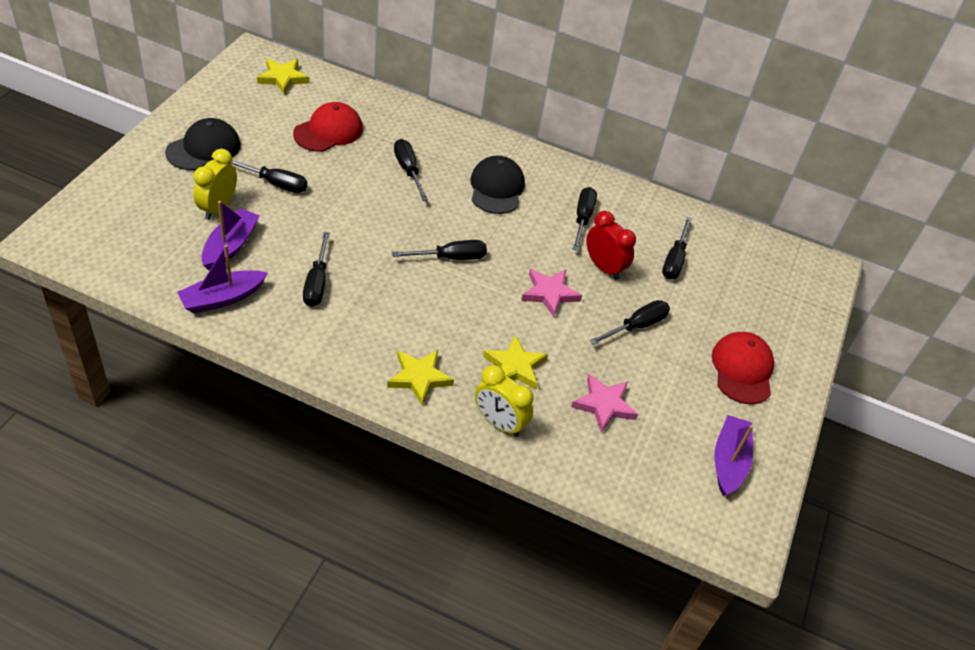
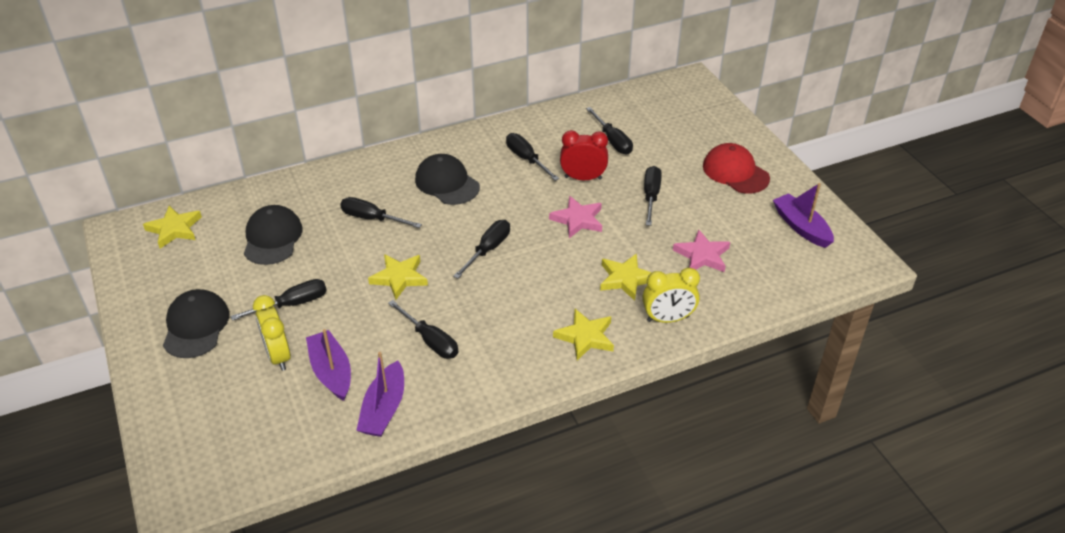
camera: 40 degrees left, 5 degrees down
(328, 131) = (272, 238): red cap -> black cap
(363, 224) = (399, 278): none -> yellow star

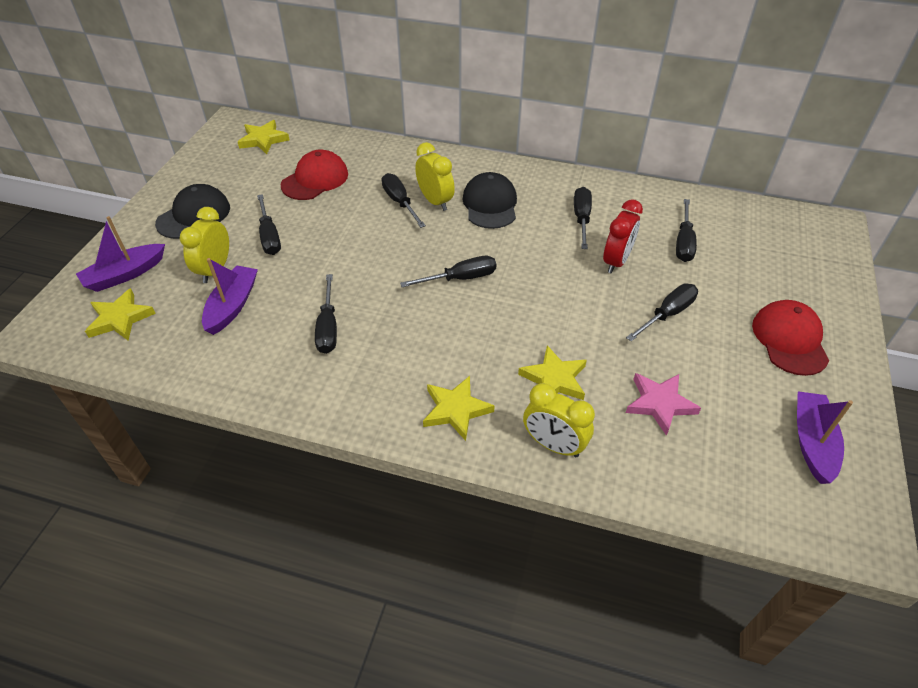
camera: 40 degrees right, 5 degrees up
(272, 238) = (315, 179): black cap -> red cap
(292, 304) = (269, 236): black screwdriver -> black screwdriver turned 60 degrees clockwise
(384, 409) = (231, 361): purple boat -> purple boat (125, 275)
(399, 278) = (365, 261): yellow star -> yellow star (120, 318)
(400, 203) = (435, 201): none -> yellow clock
(578, 220) = (569, 297): pink star -> none
(583, 178) = (616, 261): red clock -> red clock turned 75 degrees clockwise

